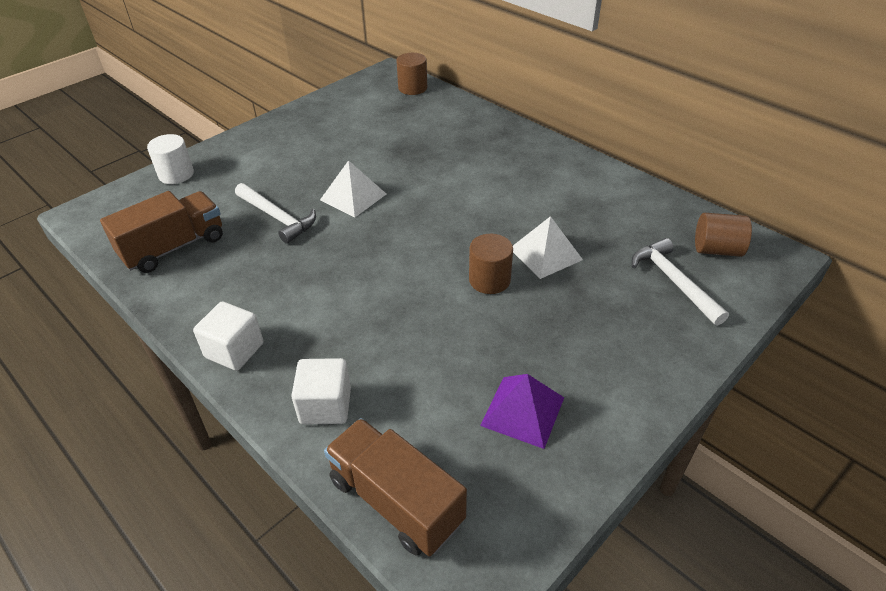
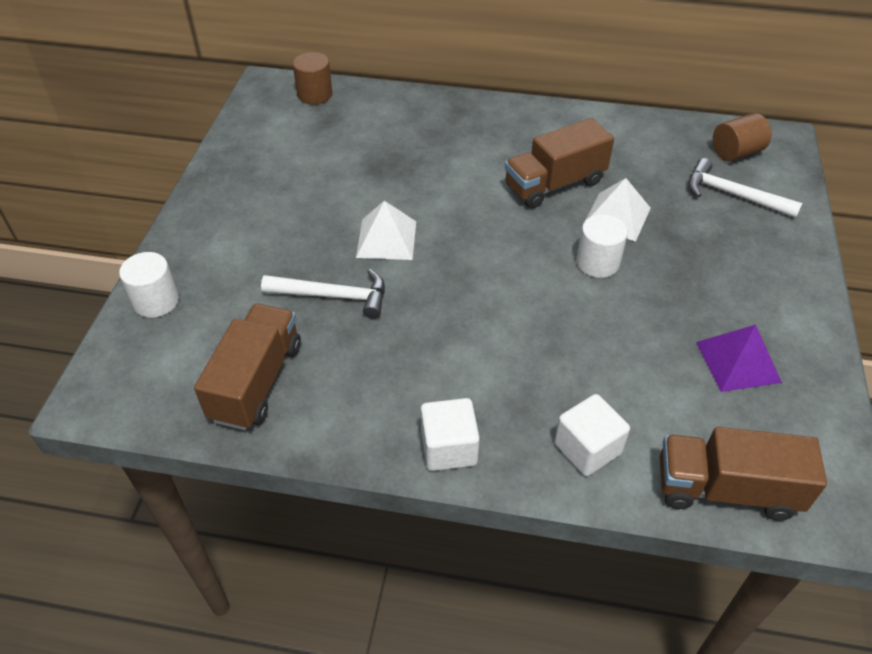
camera: 35 degrees left, 5 degrees up
(489, 280) = (597, 262): brown cylinder -> white cylinder
(520, 210) = (554, 184): none -> brown truck

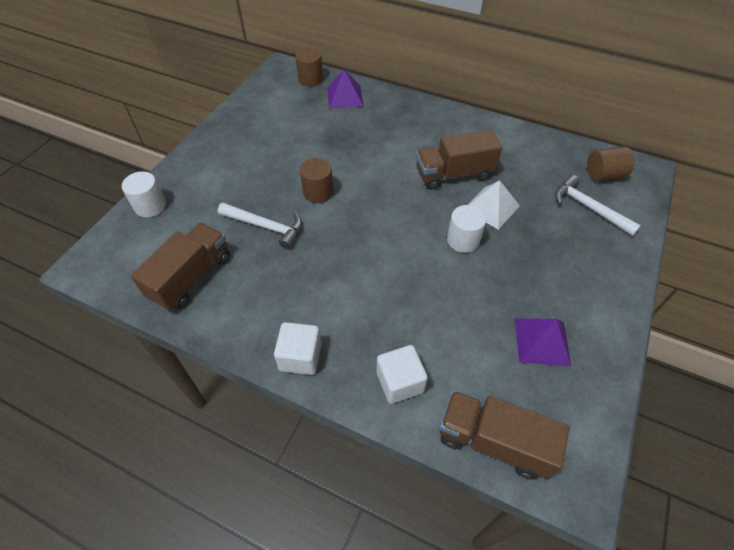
camera: 15 degrees right, 5 degrees up
(372, 110) = (345, 97): none -> purple pyramid
(386, 239) = (318, 192): white pyramid -> brown cylinder

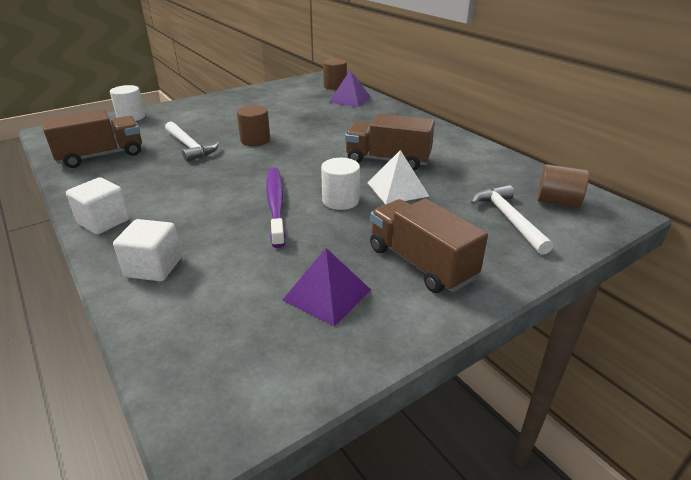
camera: 30 degrees right, 20 degrees down
(419, 267) = (276, 204): none -> purple toothbrush
(493, 441) = (174, 346): brown truck -> brown truck (421, 263)

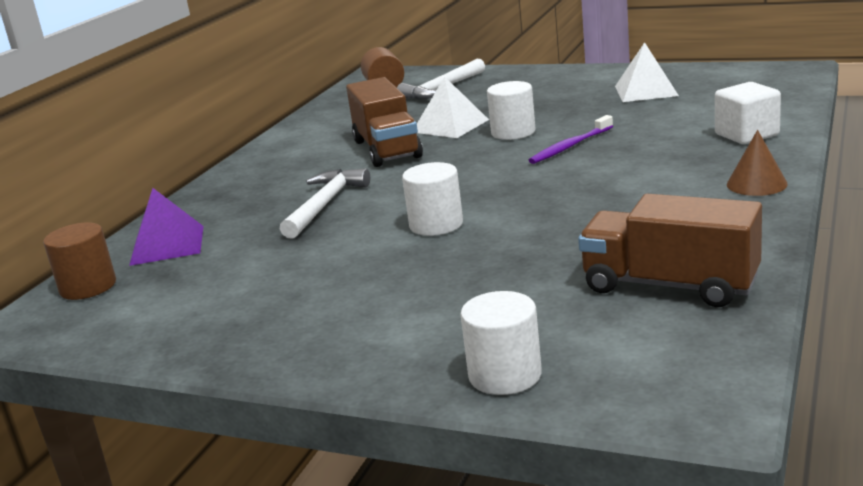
camera: 120 degrees left, 10 degrees down
(104, 221) = (756, 184): white cube -> brown cone
(189, 147) = (528, 249): white hammer -> white hammer (325, 205)
(255, 140) = (436, 224): brown cylinder -> white cylinder
(276, 204) = (570, 146): purple toothbrush -> purple toothbrush, size x0.65
(327, 294) = (646, 91): purple pyramid -> white pyramid
(421, 263) = (557, 87): brown truck -> none

